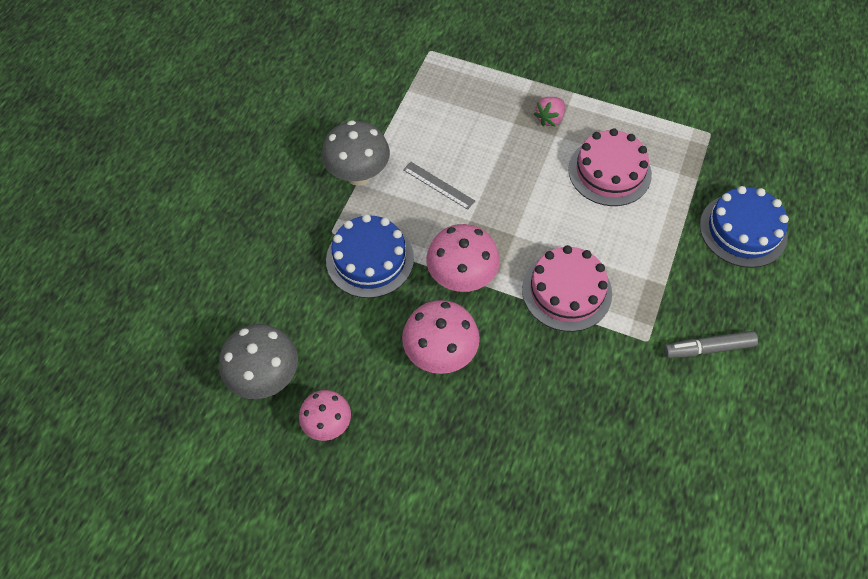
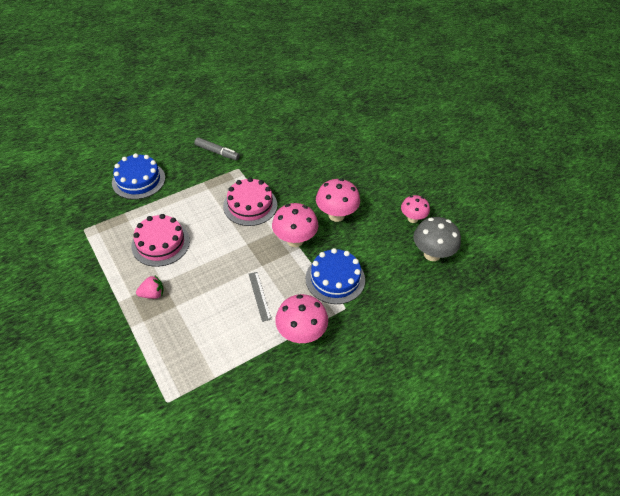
camera: 145 degrees left, 10 degrees down
(358, 175) = (301, 334): grey mushroom -> pink mushroom

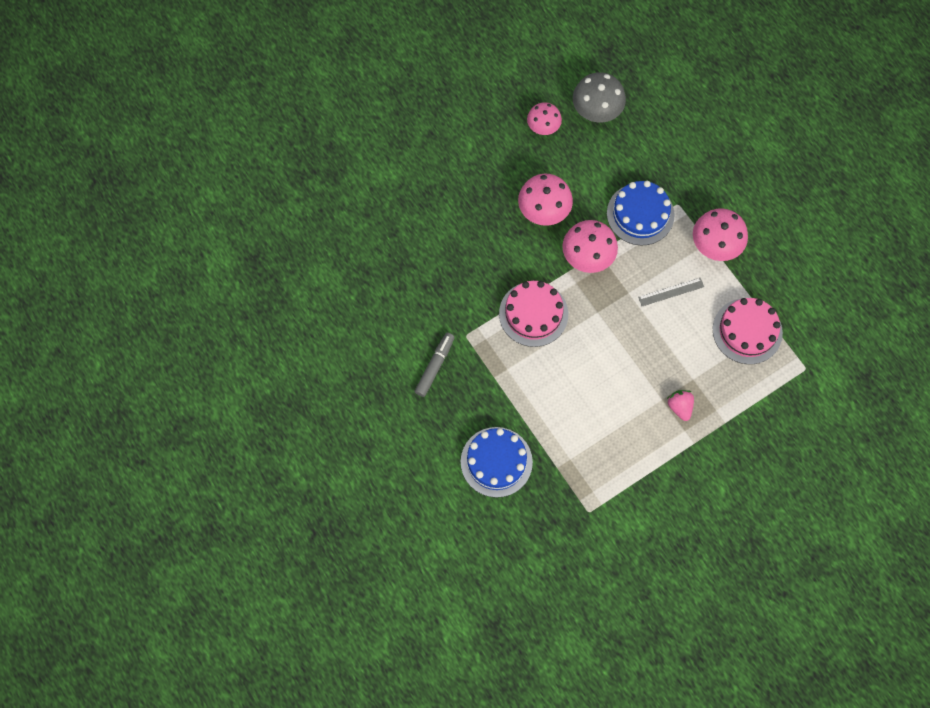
camera: 90 degrees left, 20 degrees up
(160, 243) = (604, 412): pink cake -> pink cake (747, 331)

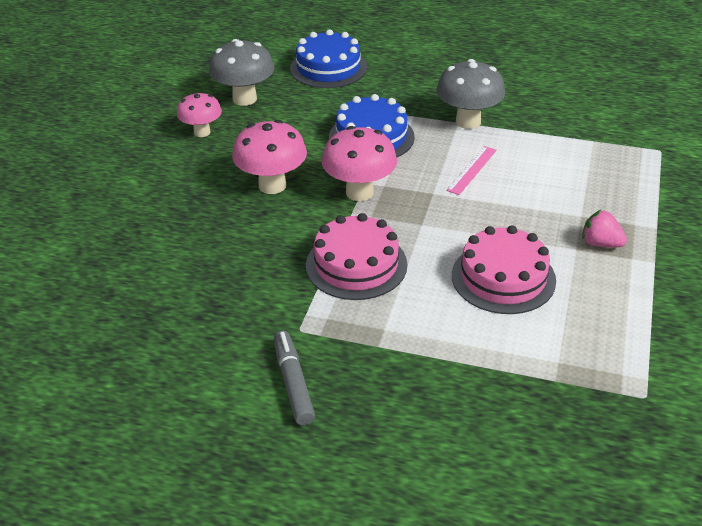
camera: 40 degrees left, 30 degrees down
(496, 462) = (481, 426): blue cake -> blue cake (328, 68)
(671, 292) = (472, 170): grey ruler -> pink ruler
(715, 247) = (468, 121): pink mushroom -> grey mushroom
(747, 331) = (576, 156): pink cake -> pink cake (503, 277)

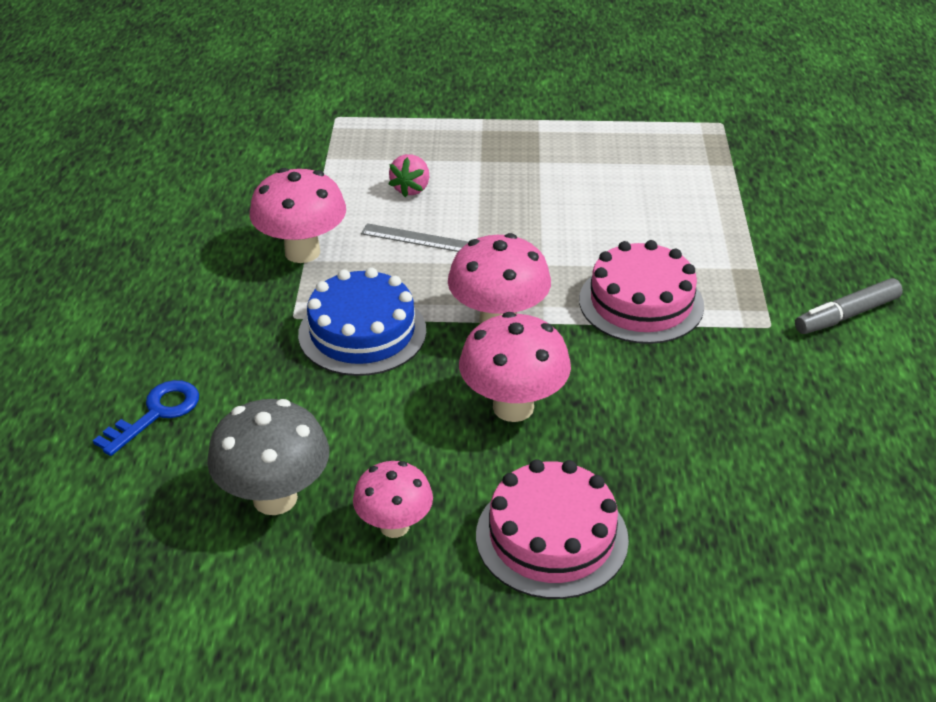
camera: 105 degrees left, 0 degrees up
(328, 68) = (156, 414): blue cake -> blue key
(468, 121) = (302, 252): grey mushroom -> pink mushroom
(472, 170) = (417, 238): pink ruler -> grey ruler
(503, 277) = (608, 201): pink cake -> pink cake (551, 537)
(600, 243) = (523, 148): pink strawberry -> pink strawberry (411, 189)

